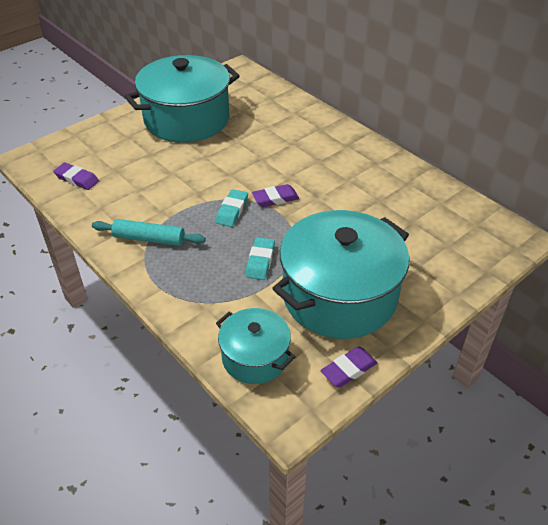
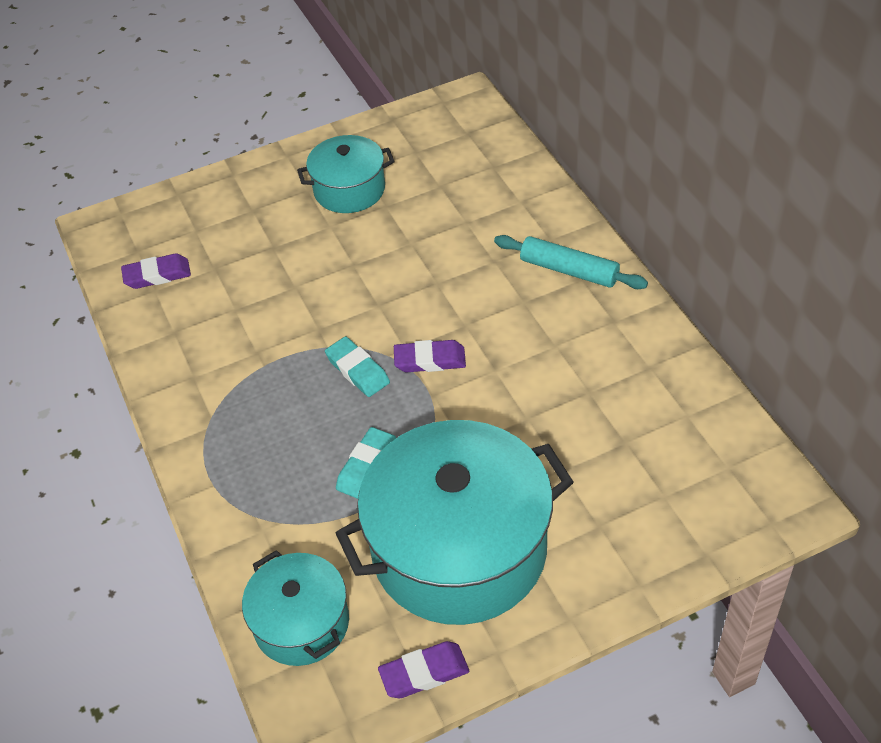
camera: 20 degrees right, 5 degrees up
(77, 179) = (157, 275): purple eraser -> purple eraser turned 60 degrees counterclockwise
(149, 239) = (224, 397): turquoise rolling pin -> turquoise rolling pin (569, 270)
(187, 119) = (349, 190): turquoise pot -> turquoise pot, size x0.53
(232, 210) = (357, 370): turquoise eraser -> turquoise eraser turned 75 degrees counterclockwise

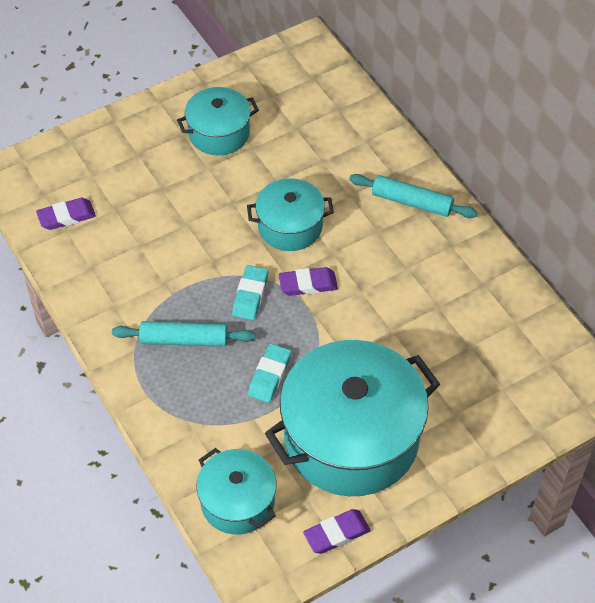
camera: 10 degrees left, 5 degrees up
(268, 419) = (184, 340): none -> turquoise rolling pin
(357, 370) = (250, 295): turquoise eraser -> turquoise eraser turned 60 degrees clockwise
(417, 293) = (290, 226): none -> turquoise pot

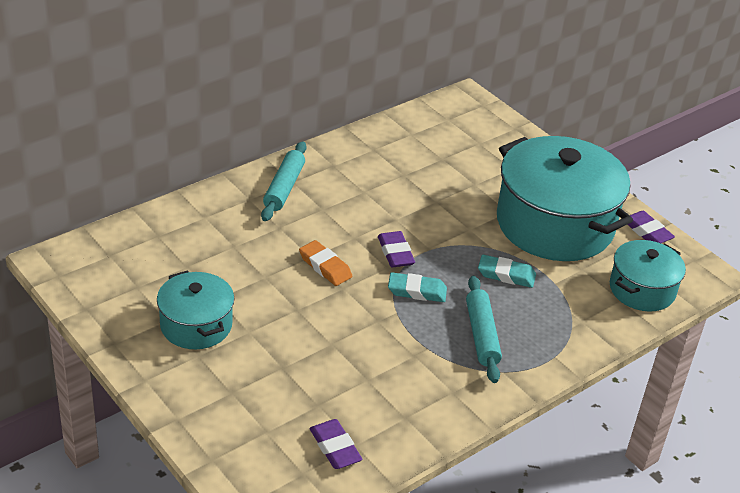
camera: 100 degrees left, 15 degrees down
(290, 226) = (325, 266): turquoise pot -> orange eraser

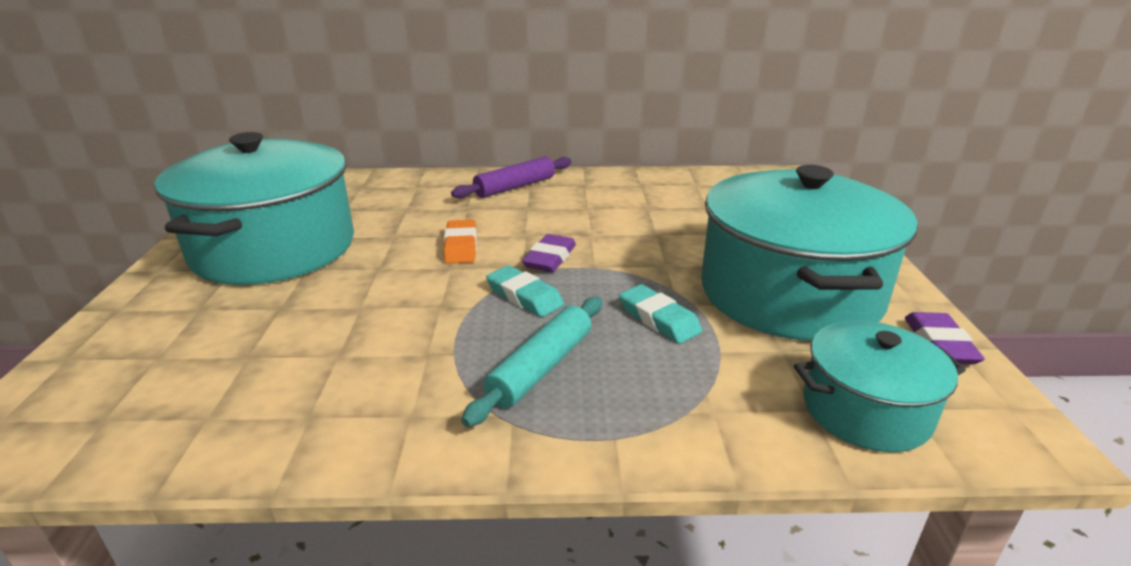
camera: 40 degrees right, 10 degrees down
(196, 325) = (274, 248): turquoise pot -> turquoise pot, size x1.88
(284, 188) = (515, 187): turquoise rolling pin -> purple rolling pin
(335, 447) = (181, 409): purple eraser -> none

